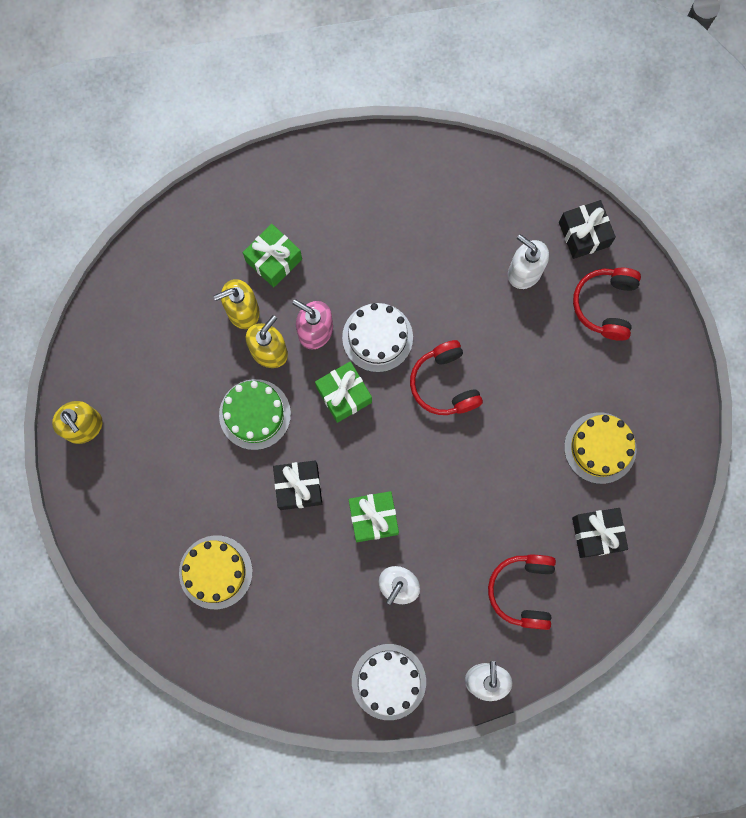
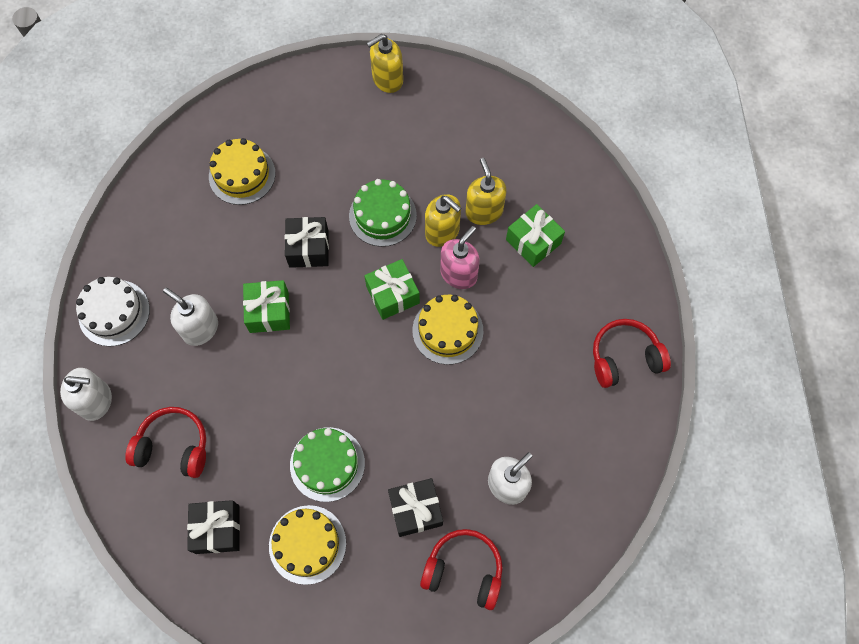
camera: 95 degrees right, 10 degrees down
(377, 337) = (447, 330): white cake -> yellow cake
(444, 384) = (393, 390): red headphones -> red headphones (624, 357)
(523, 439) = (327, 464): none -> green cake
(584, 234) = (546, 556): black gift -> black gift (415, 510)

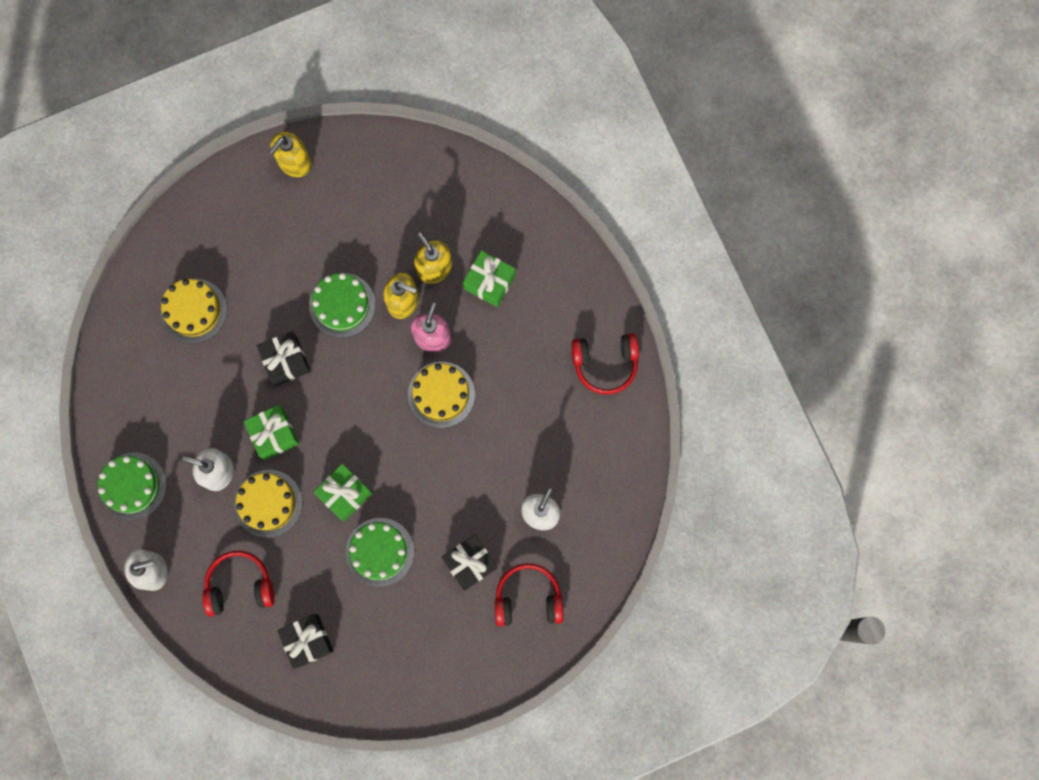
camera: 20 degrees left, 10 degrees up
(114, 313) = (132, 486): white cake -> green cake
(307, 544) = (389, 625): yellow cake -> yellow cake (268, 503)
(392, 295) = (380, 378): green gift -> green gift (345, 494)
(624, 357) = (605, 364): red headphones -> red headphones turned 150 degrees counterclockwise

